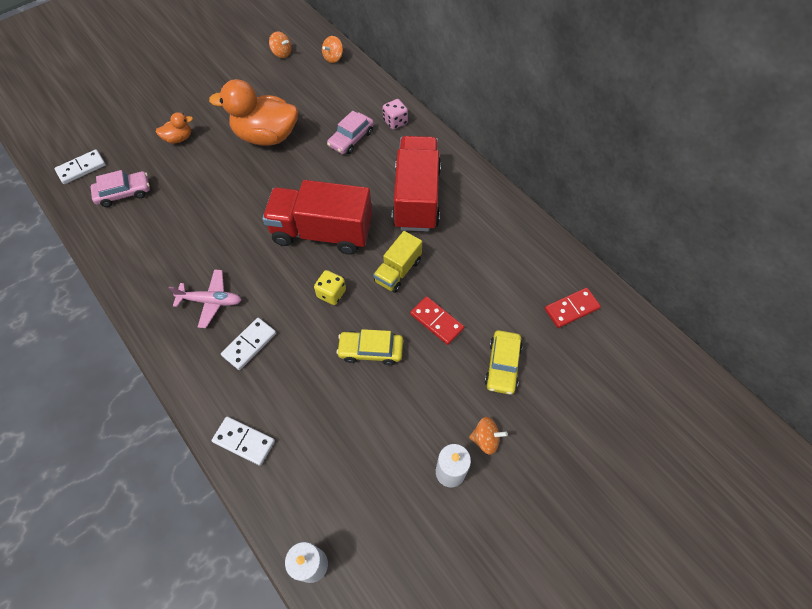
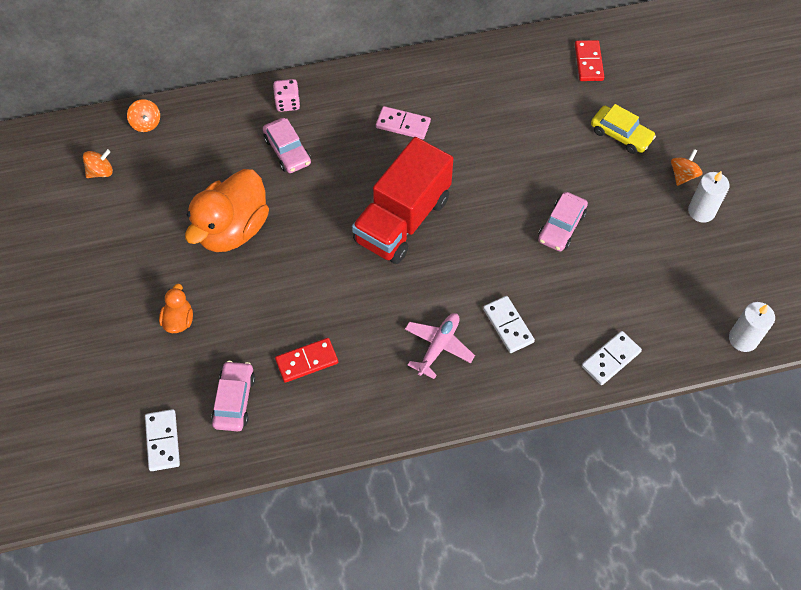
camera: 65 degrees left, 0 degrees up
(331, 293) = (482, 237): yellow dice -> none
(371, 350) = (561, 226): yellow car -> pink car
(398, 271) = (484, 173): yellow truck -> none
(416, 198) = (403, 124): red truck -> pink domino
(436, 321) = (554, 164): red domino -> red domino (307, 361)

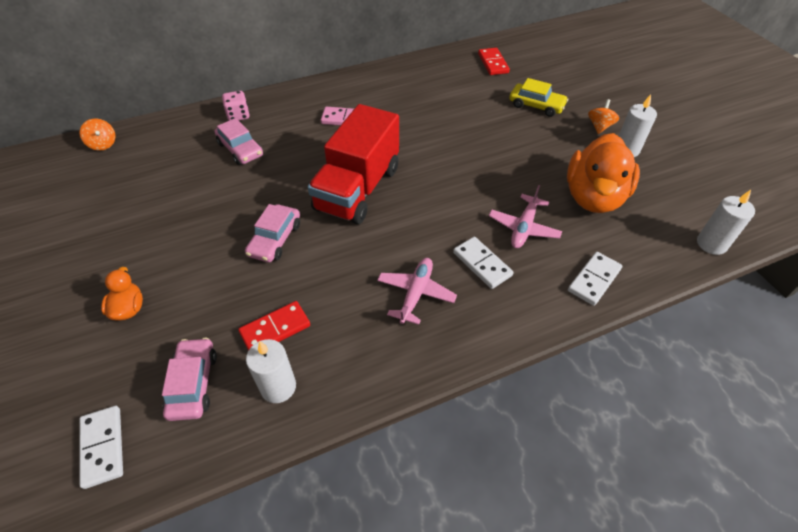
camera: 10 degrees left, 10 degrees down
(101, 172) = (53, 186): orange spinning top -> none
(233, 229) = (188, 217): orange duck -> orange duck (593, 197)
(305, 415) = (278, 387): none -> white candle
(560, 291) = (523, 228): none -> pink plane
(561, 226) = (507, 176): pink car -> pink car (275, 239)

